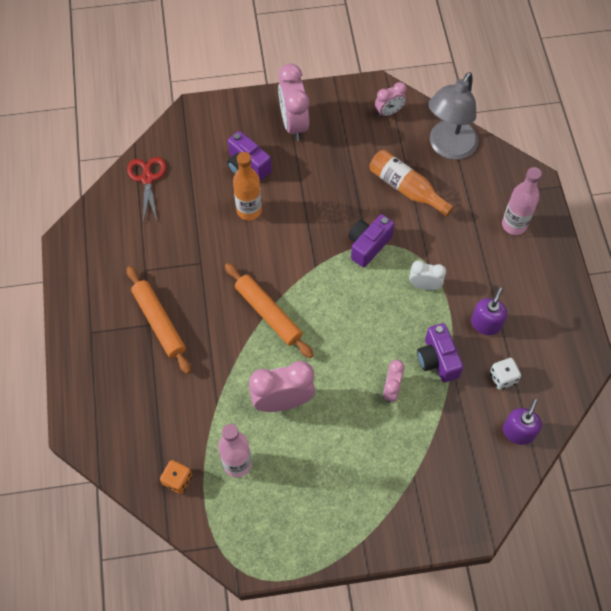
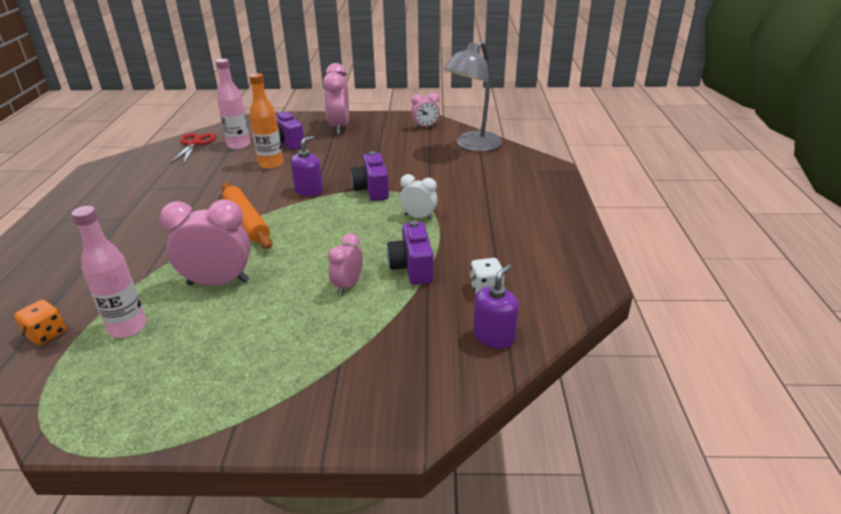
camera: 10 degrees right, 30 degrees down
(159, 322) = (134, 218): orange rolling pin -> none
(368, 245) = (372, 190): purple camera -> purple camera turned 60 degrees counterclockwise
(406, 188) = (424, 162): orange bottle -> none
(486, 324) = (477, 247): purple soap dispenser -> purple soap dispenser (309, 190)
(514, 225) = (525, 188): pink bottle -> pink bottle (238, 145)

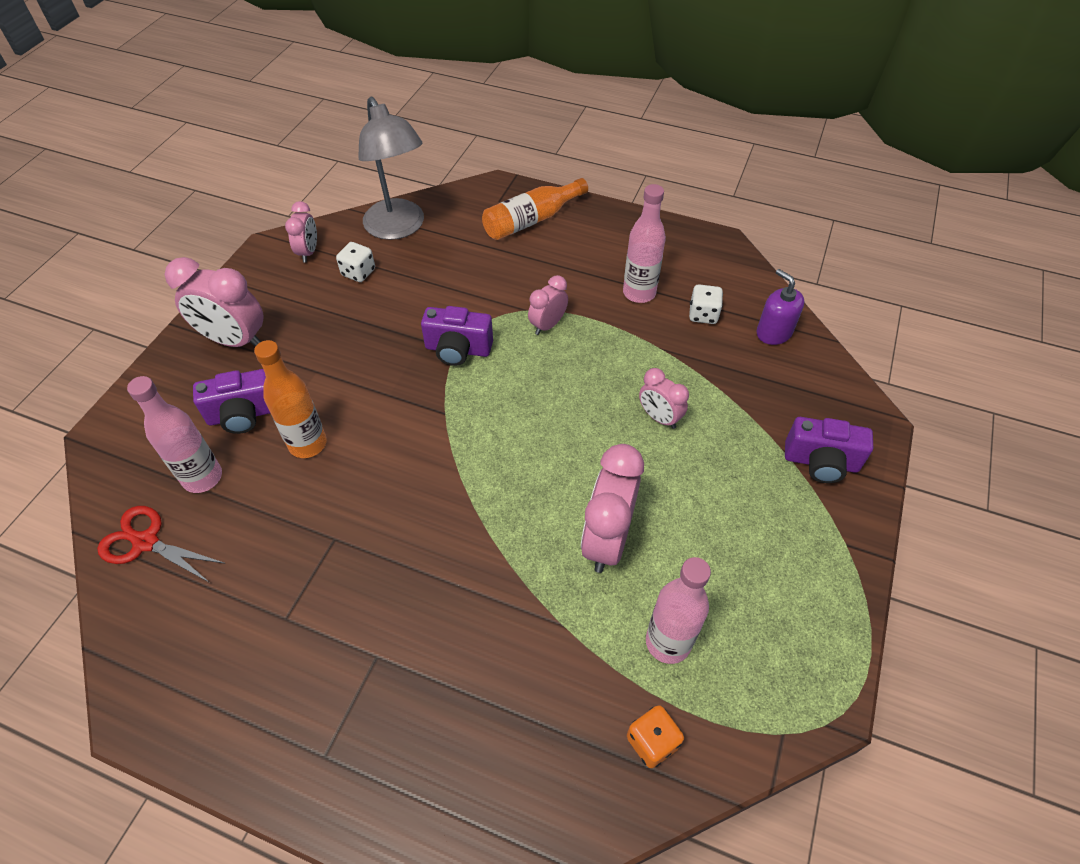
camera: 70 degrees left, 20 degrees up
(246, 221) = (470, 494): orange rolling pin -> none
(309, 190) = (421, 413): purple soap dispenser -> none
(412, 268) = (647, 357): purple camera -> purple camera (821, 462)
(418, 217) = (547, 325): white clock -> pink clock
(419, 144) = (358, 272): none -> white dice
(486, 250) = (639, 293): none -> pink bottle
(529, 187) = (531, 220): none -> orange bottle

